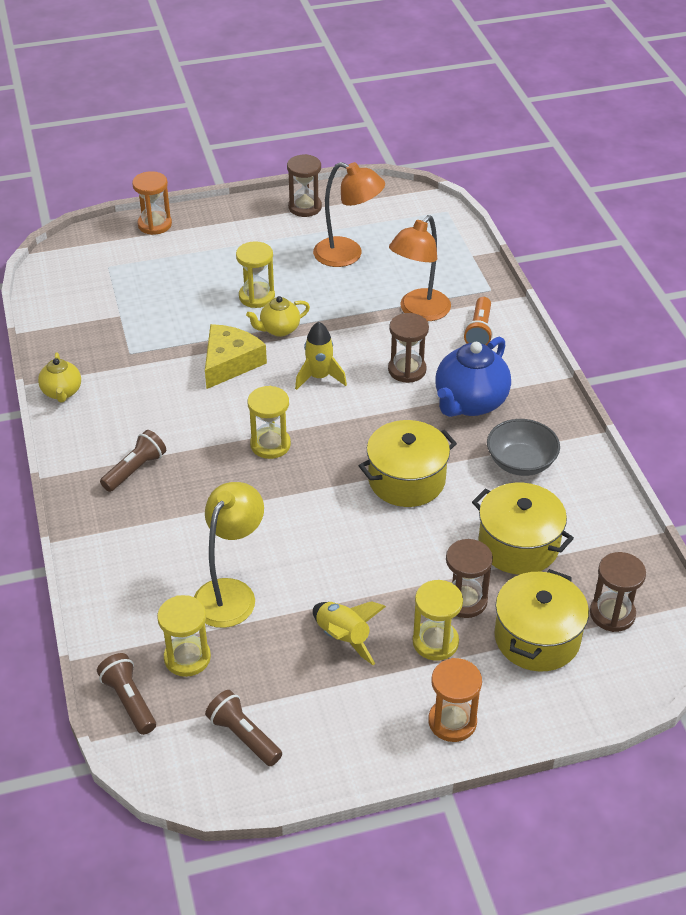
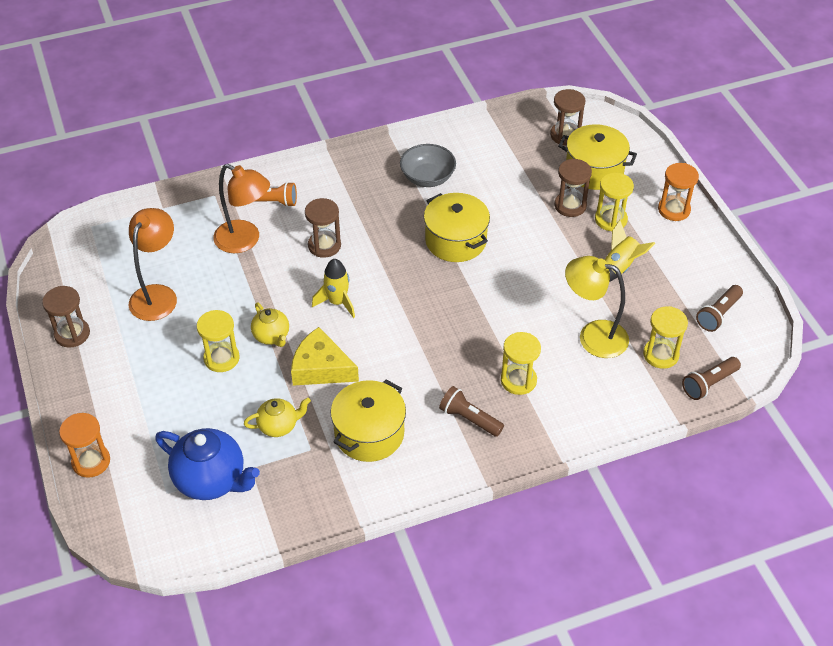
camera: 95 degrees left, 5 degrees up
(62, 392) = (372, 496): yellow teapot -> yellow teapot (278, 426)
(270, 445) = (426, 328): yellow hourglass -> yellow hourglass (518, 380)
(470, 403) = (363, 206): blue teapot -> blue teapot (211, 480)
(518, 545) = (512, 179): yellow pot -> yellow pot (369, 433)

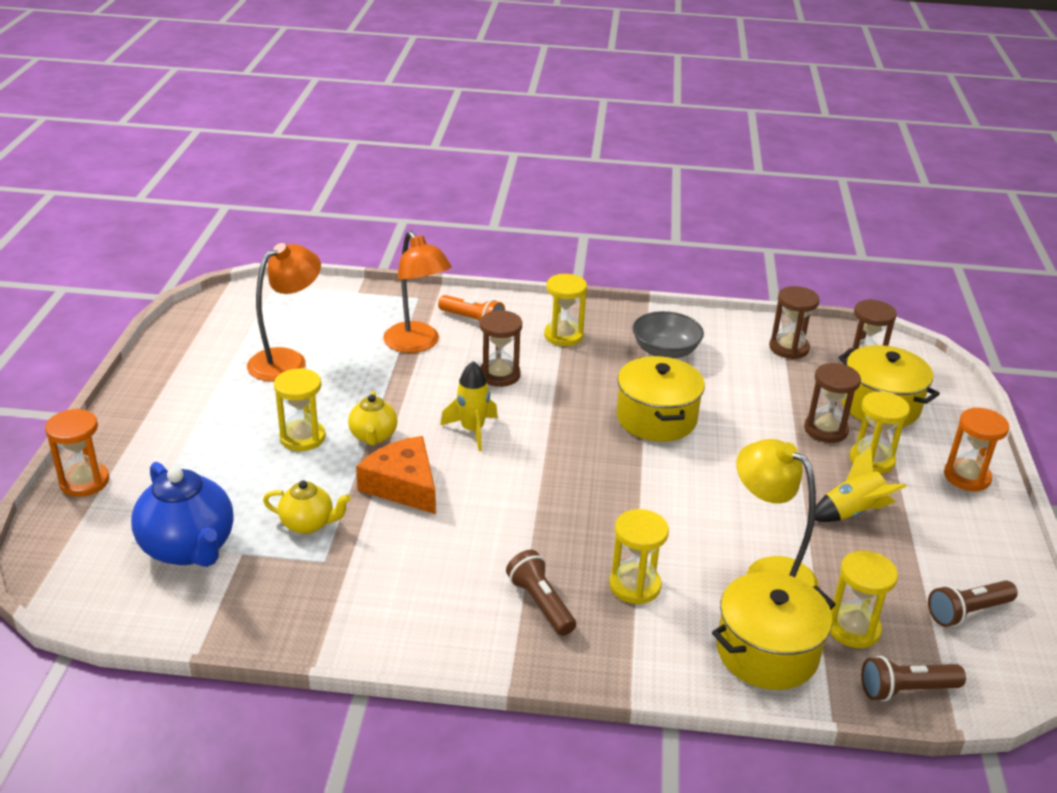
camera: 25 degrees right, 15 degrees down
(72, 334) = (174, 365): brown hourglass -> brown hourglass (789, 348)
(321, 368) = (403, 485): yellow cheese -> orange cheese
(347, 190) = (563, 336): none -> yellow hourglass
(369, 433) = (405, 572): yellow pot -> yellow pot (767, 652)

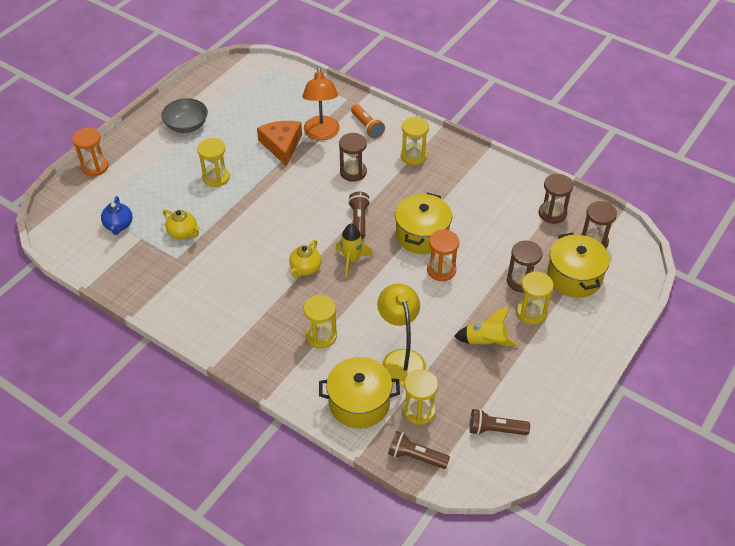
camera: 30 degrees right, 15 degrees up
(189, 548) = (119, 225): blue teapot -> blue teapot, size x0.57
(287, 360) = (242, 122): orange lamp -> none
(373, 436) = (253, 190): yellow teapot -> yellow teapot (305, 269)
(403, 485) = (246, 227): orange cheese -> orange cheese (282, 145)
(472, 430) = (309, 205): yellow rocket -> yellow rocket (351, 260)
(540, 603) = (264, 326): brown flashlight -> brown flashlight (359, 220)
(665, 351) = (468, 189): grey bowl -> grey bowl (187, 126)
(967, 477) = (582, 347): orange hourglass -> orange hourglass (441, 270)

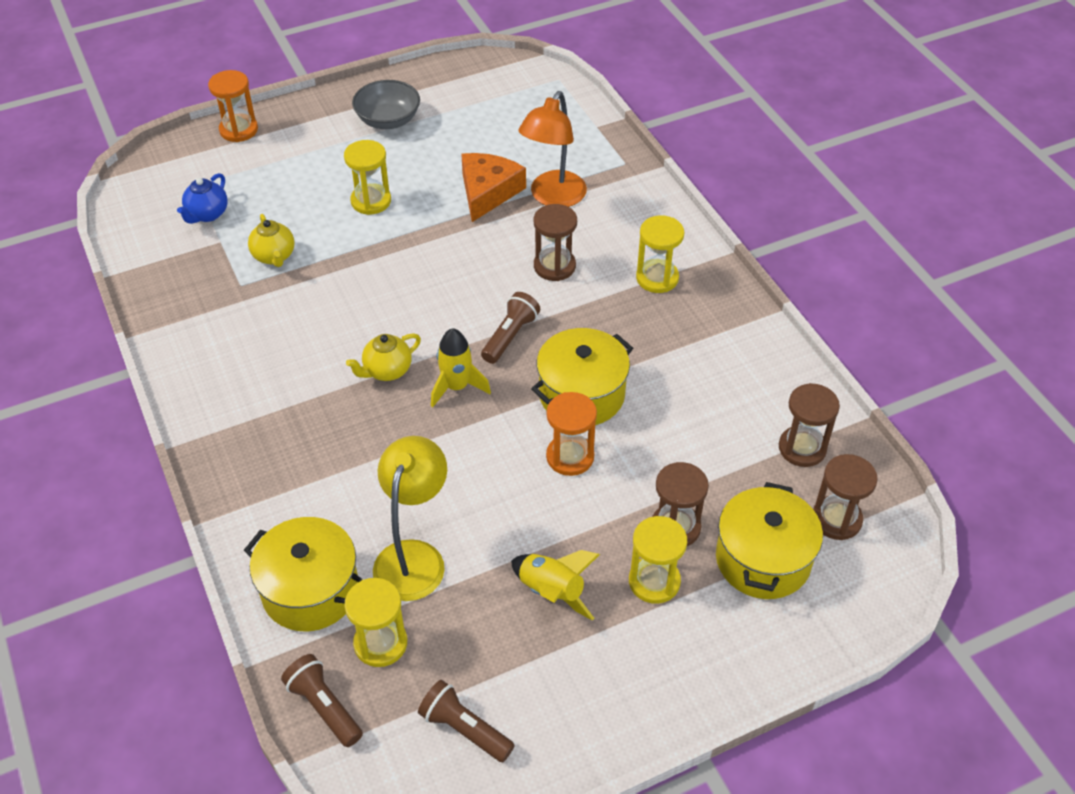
camera: 30 degrees right, 0 degrees up
(321, 336) = (335, 472): yellow hourglass -> none
(367, 127) = (623, 212): orange flashlight -> none

